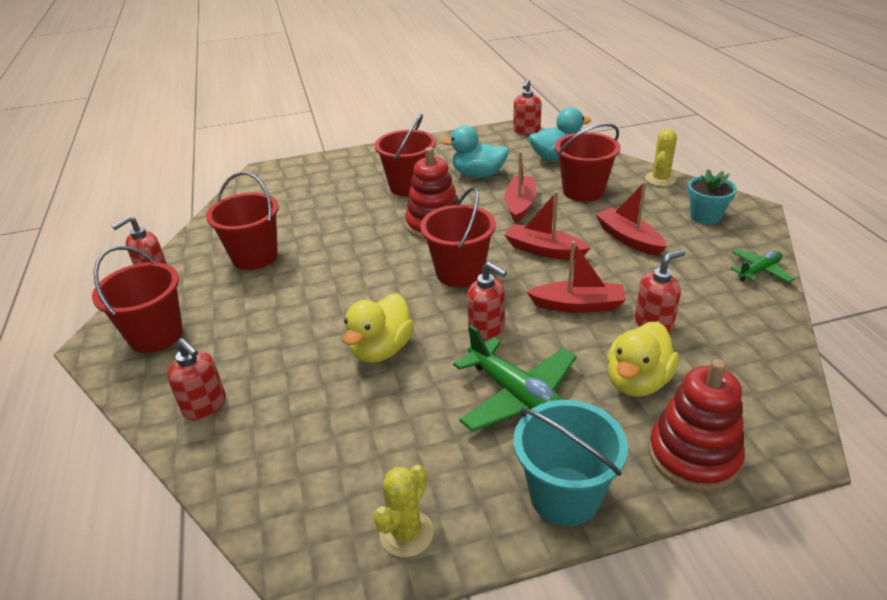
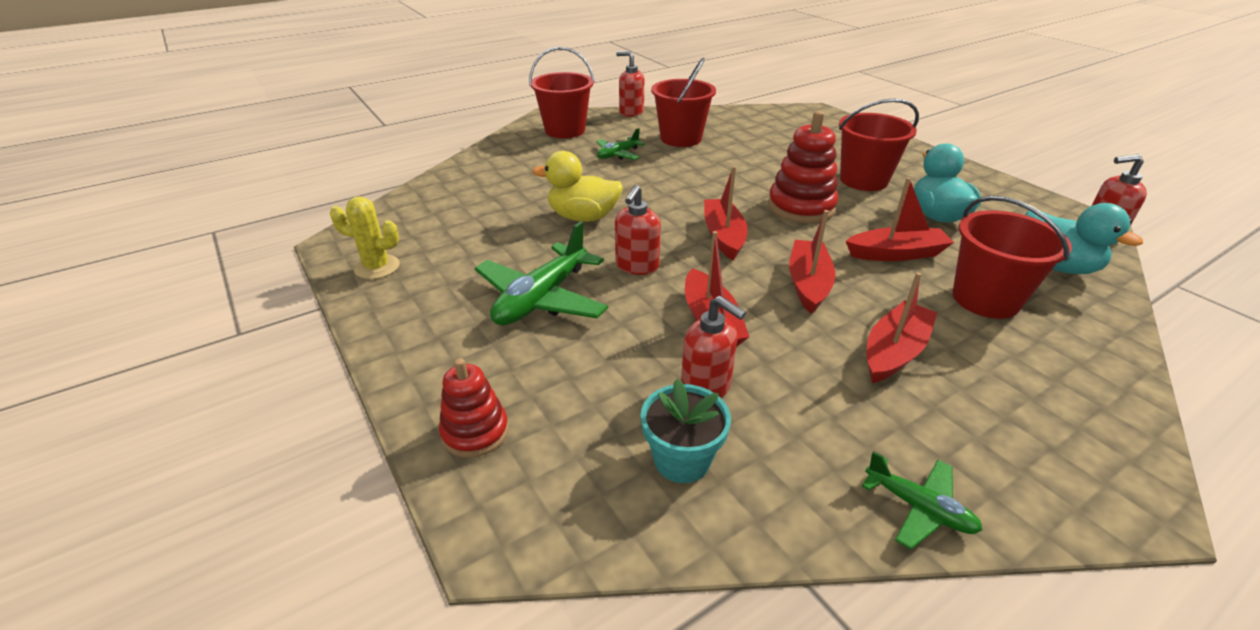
camera: 70 degrees right, 0 degrees up
(205, 406) = (496, 165): red soap dispenser -> none
(258, 305) = (618, 154): none -> green plane
(460, 273) = (723, 236): red bucket -> red boat
(564, 496) = (415, 342): turquoise bucket -> none
(637, 381) = (589, 379): yellow duck -> none
(660, 179) = (1114, 374): yellow cactus -> none
(693, 456) = (475, 432): red stacking toy -> red stacking toy, size x0.63
(705, 216) = (1042, 435): turquoise flower pot -> turquoise flower pot (682, 460)

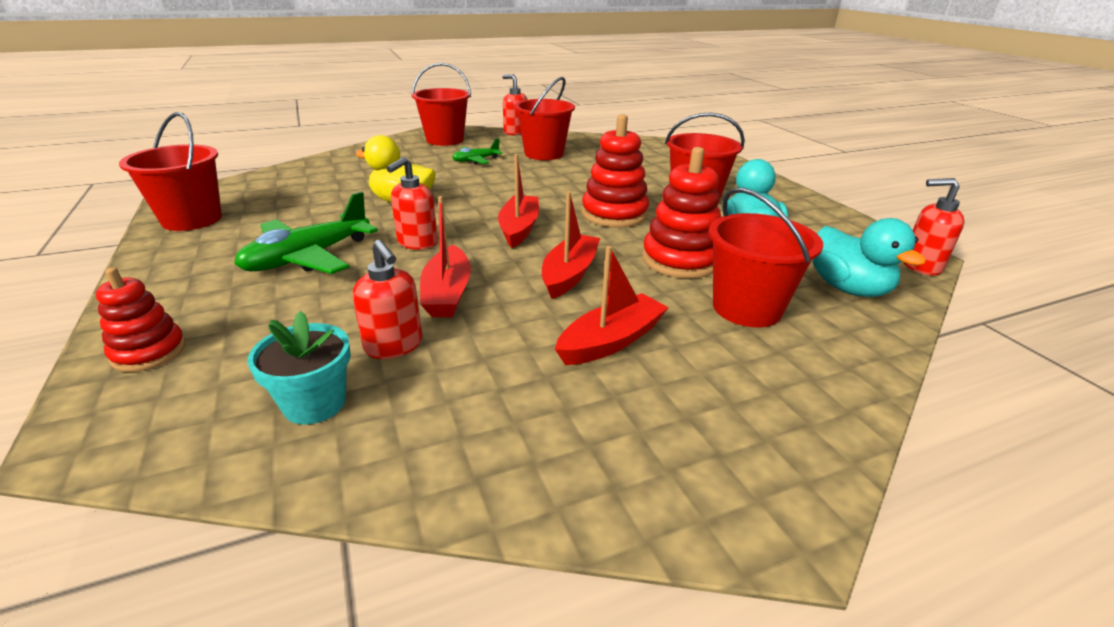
camera: 10 degrees right, 5 degrees down
(377, 267) = (192, 219): yellow cactus -> red bucket
(896, 254) = (680, 260): red boat -> red stacking toy
(919, 508) = (521, 487): green plane -> none

